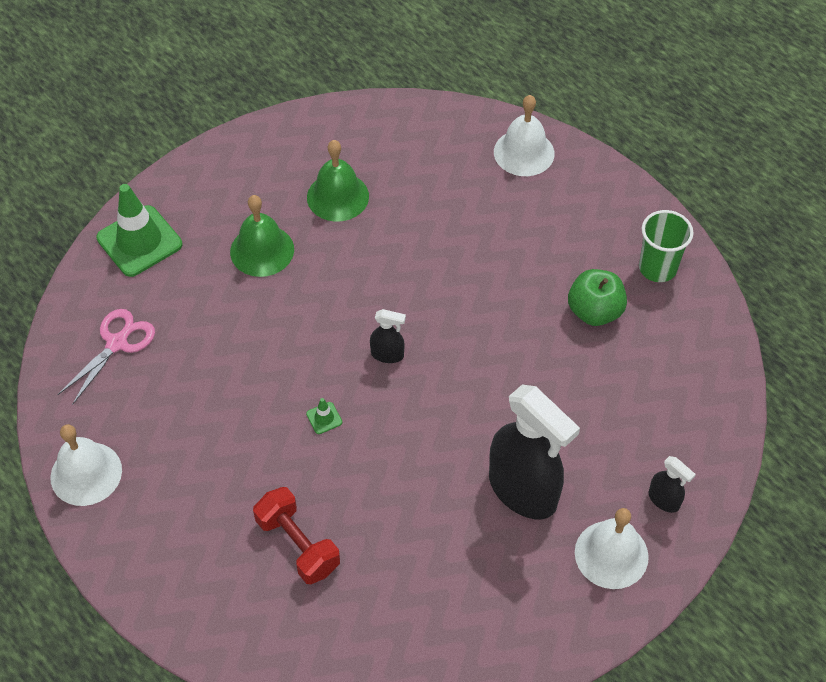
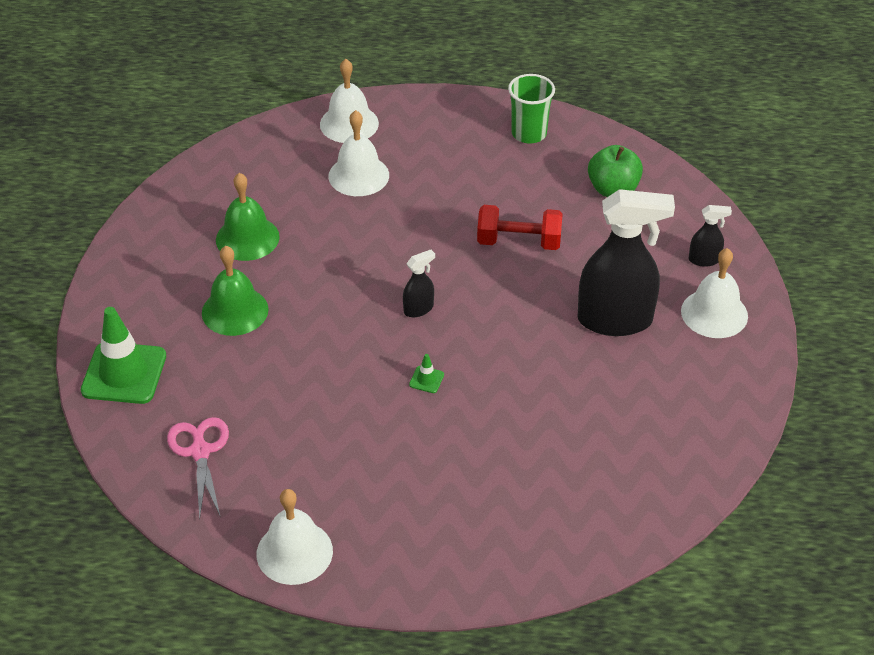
camera: 45 degrees left, 10 degrees down
(298, 545) = (513, 468): red dumbbell -> red dumbbell (519, 242)
(478, 204) = (358, 175): none -> white bell
(594, 311) = (522, 185): green apple -> green apple (613, 189)

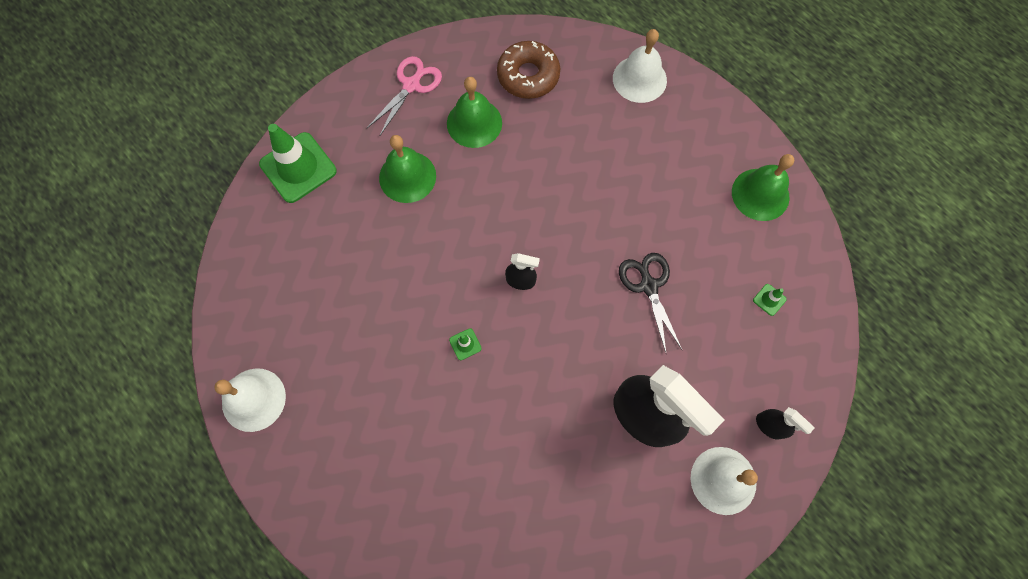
camera: 45 degrees right, 25 degrees up
(200, 451) = (280, 269): pink scissors -> pink scissors (411, 85)
(254, 179) = (528, 76): none -> brown donut
(358, 175) = (599, 130): white bell -> none
(519, 242) = (648, 285): red dumbbell -> black scissors
(529, 133) = (760, 194): green cup -> green bell
(613, 189) = (769, 299): green apple -> green traffic cone

